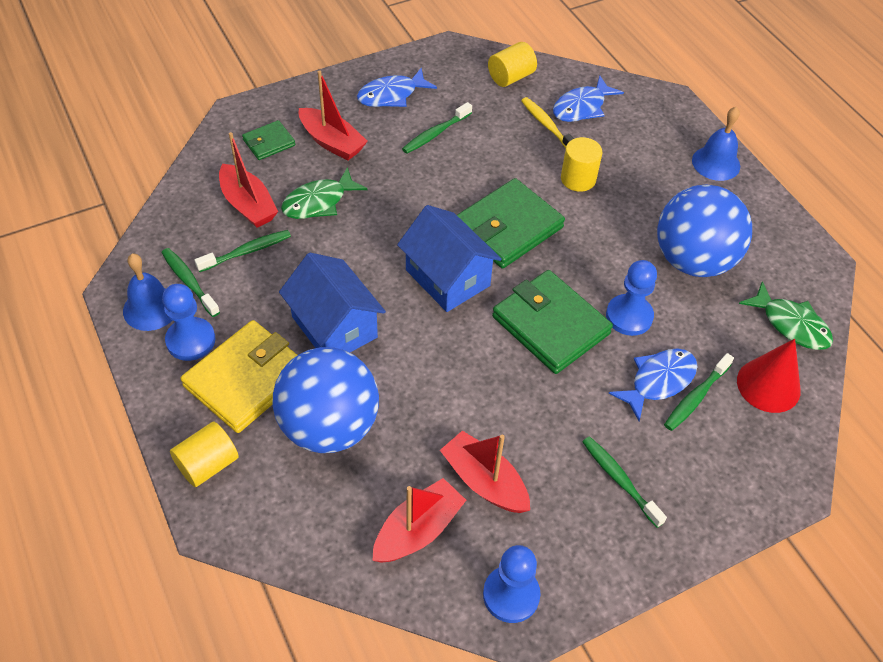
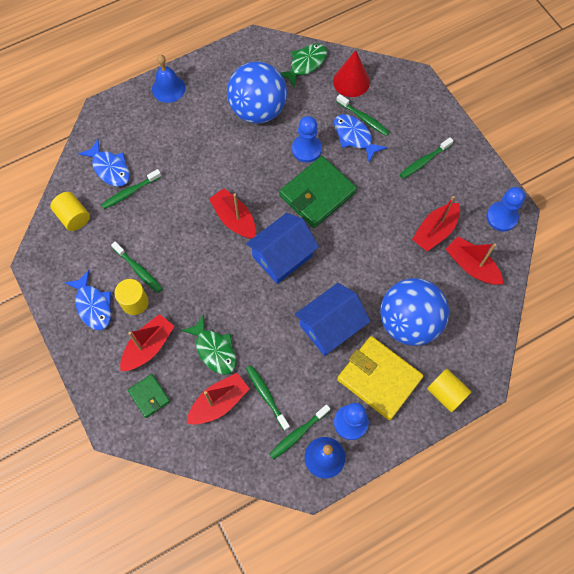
camera: 90 degrees left, 15 degrees up
(508, 227) = (234, 219): green wallet -> red boat
(547, 125) = (130, 192): yellow toothbrush -> green toothbrush
(578, 179) = (186, 173): yellow cylinder -> yellow cylinder (135, 302)

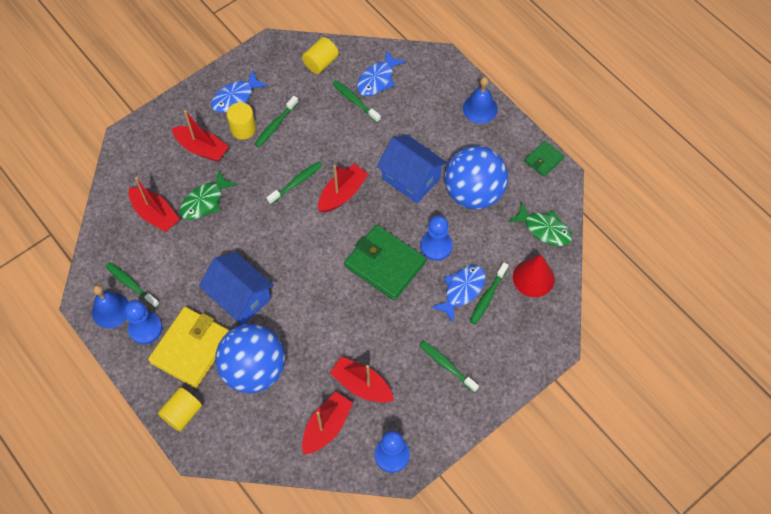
camera: 80 degrees right, 5 degrees down
(149, 396) = (156, 158): green wallet -> green wallet (544, 160)
(266, 396) = (165, 252): green toothbrush -> green toothbrush (296, 182)
(282, 256) = (308, 243): blue house -> blue house (411, 178)

